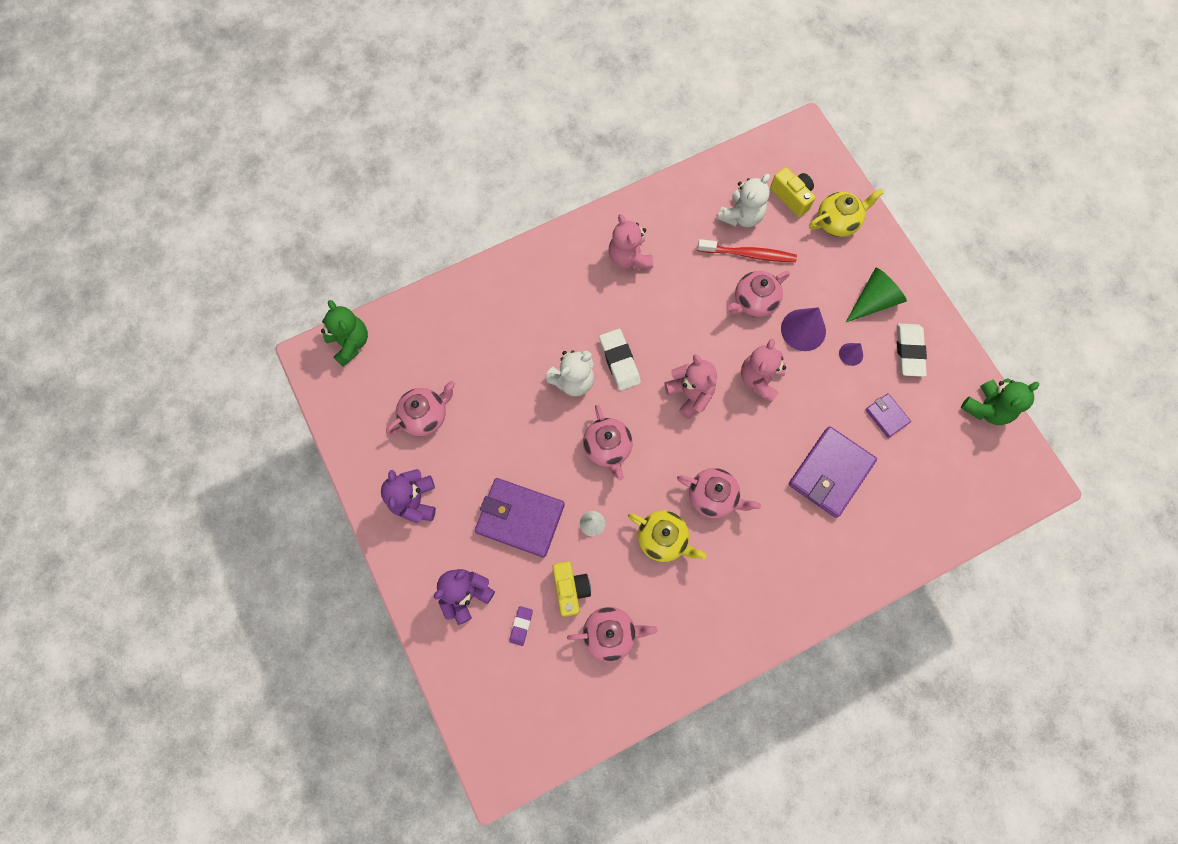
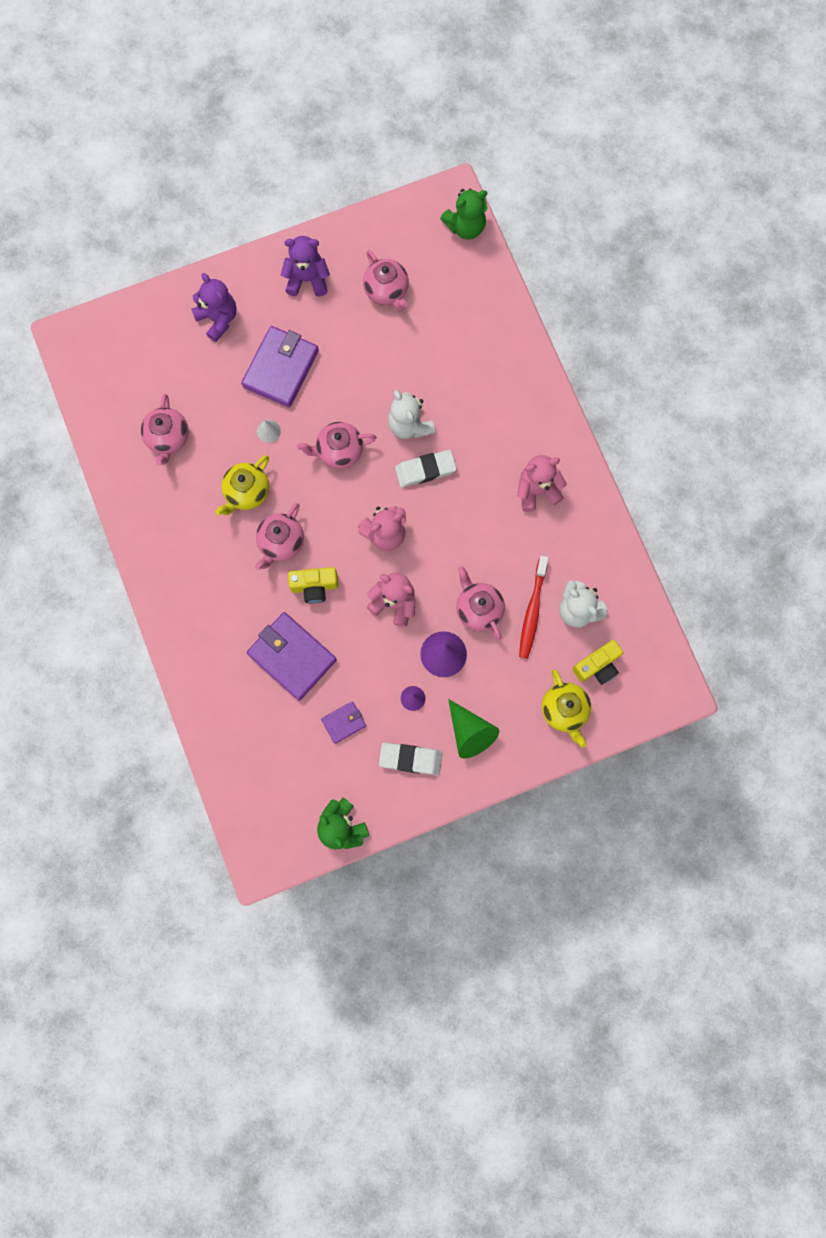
camera: 95 degrees right, 5 degrees up
(521, 626) = (185, 363): purple eraser -> none
(570, 589) = (211, 407): yellow camera -> yellow camera (314, 586)

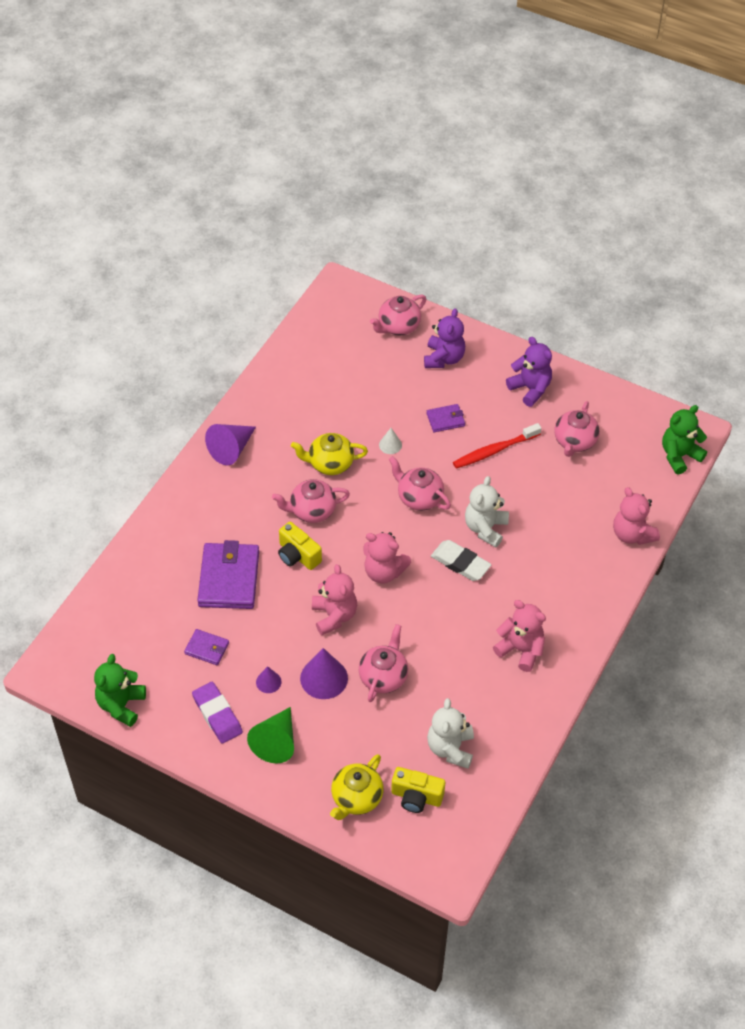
camera: 50 degrees right, 25 degrees down
(164, 558) = (231, 449): none -> purple cone
(168, 438) = (324, 390): pink teapot -> pink teapot (398, 327)
(281, 368) = (445, 420): purple wallet -> purple wallet, size x0.51
(410, 759) = (217, 715): white eraser -> purple eraser
(465, 227) = (679, 456): green teddy bear -> green teddy bear turned 120 degrees clockwise
(505, 323) = (632, 534): none -> pink teddy bear
(532, 611) = (418, 716): red toothbrush -> red toothbrush (494, 450)

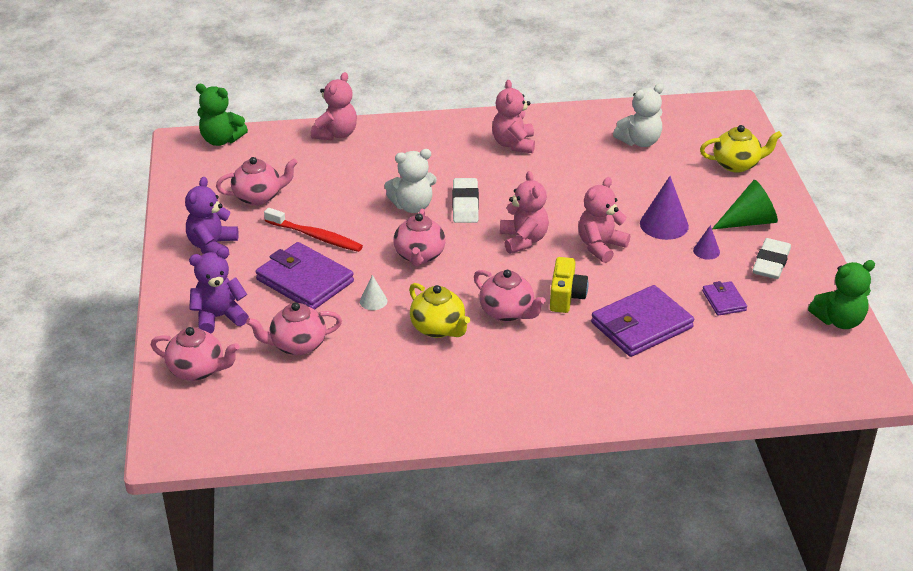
camera: 125 degrees left, 15 degrees down
(217, 715) = (771, 263): purple eraser -> white eraser
(231, 449) = (493, 406): purple cone -> none
(383, 676) = (622, 196): pink teapot -> pink teapot (297, 345)
(416, 797) = (697, 140): yellow camera -> none
(445, 420) = (305, 281): purple wallet -> purple wallet, size x1.98

